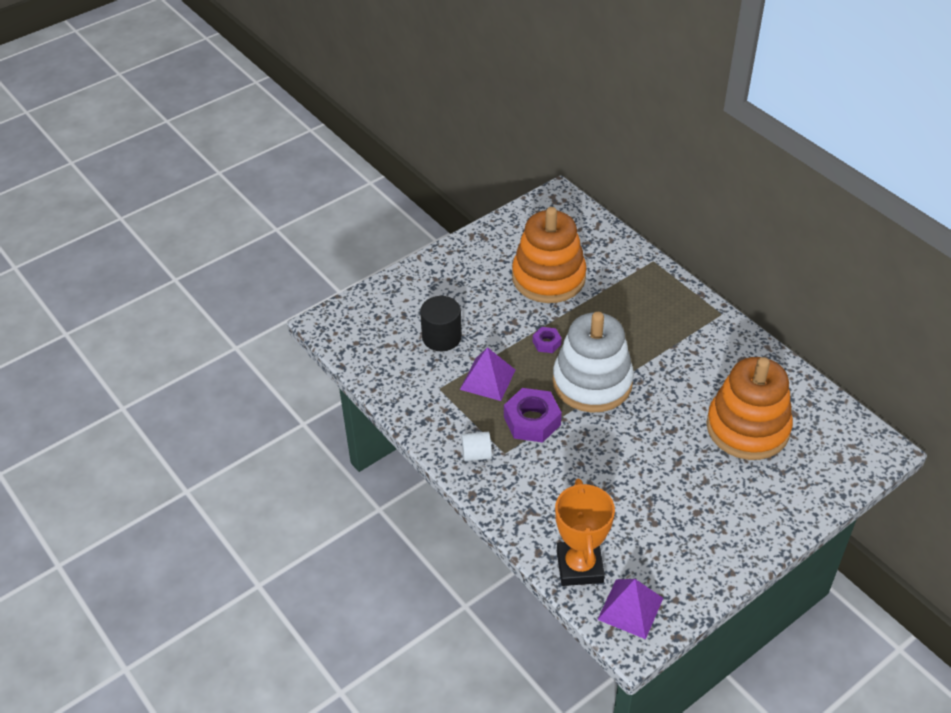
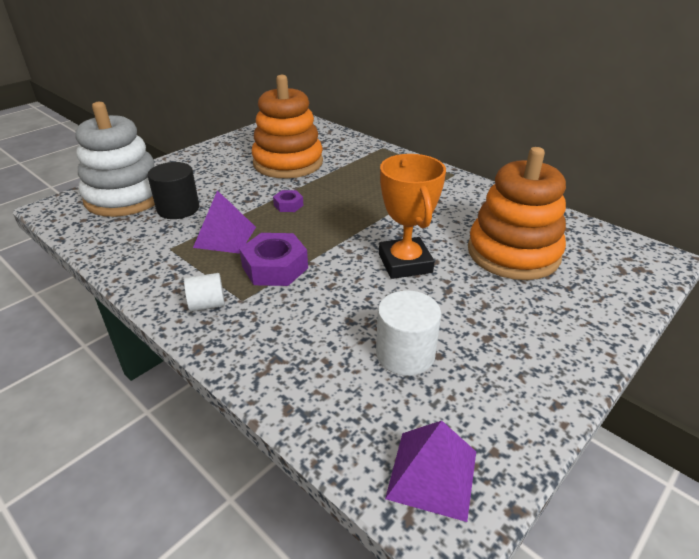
camera: 10 degrees left, 10 degrees down
(580, 566) = (348, 421): orange trophy -> orange trophy (405, 263)
(592, 382) = (339, 230): white stacking toy -> white stacking toy (125, 197)
(629, 519) = (405, 354): none -> white cylinder

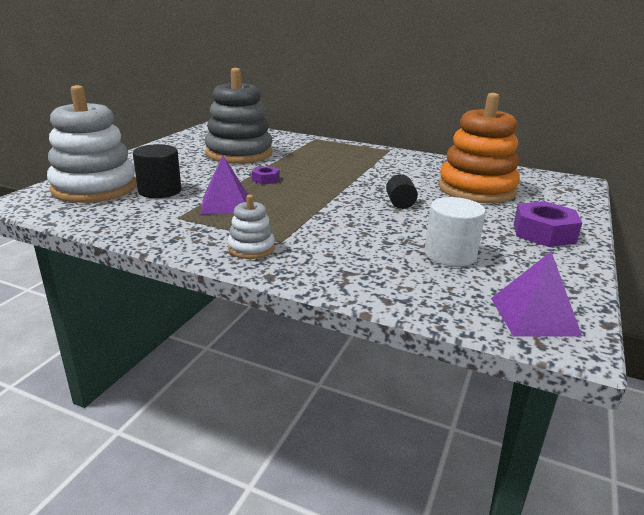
camera: 20 degrees left, 10 degrees down
(207, 304) = (251, 248): white cylinder -> white stacking toy
(275, 267) = (291, 218): purple nut -> purple nut (544, 233)
(288, 163) = (239, 153): orange stacking toy -> grey stacking toy
(405, 263) = (400, 204): orange trophy -> black cylinder

